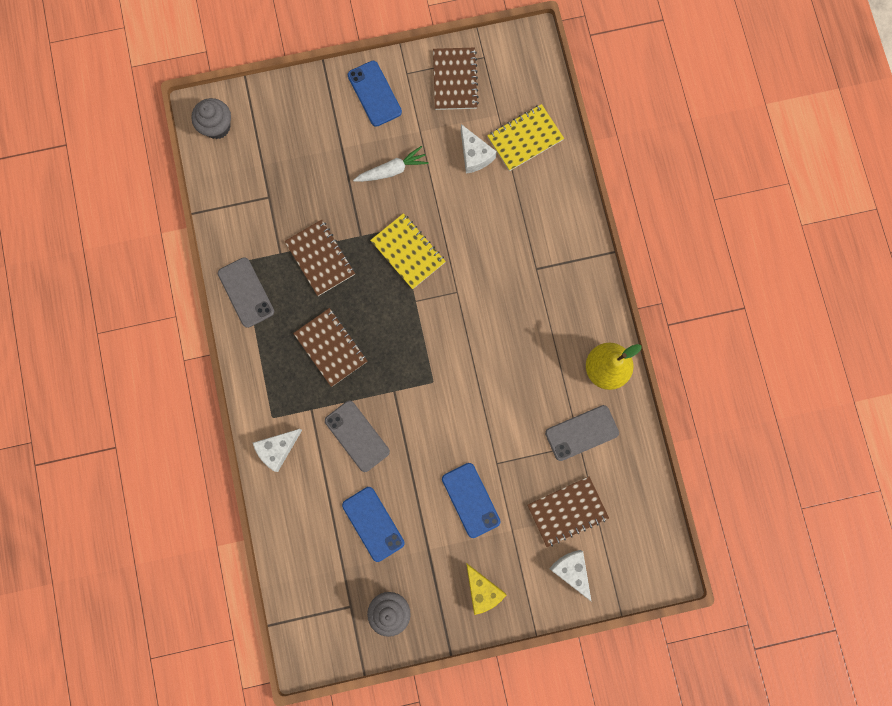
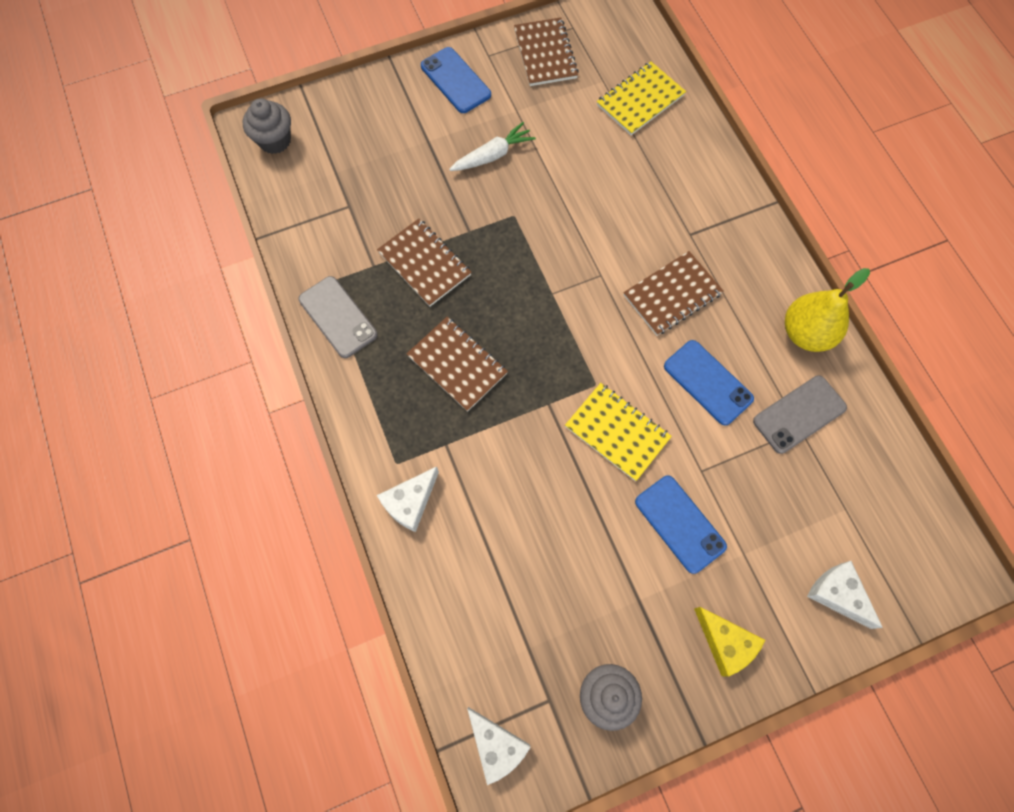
camera: 10 degrees left, 10 degrees down
(357, 436) = (512, 467): grey phone -> none
(373, 524) = (557, 579): blue phone -> blue phone (707, 382)
(408, 252) = (531, 240): yellow notebook -> yellow notebook (617, 432)
(474, 155) = (586, 125): white cheese -> white cheese (496, 745)
(567, 511) = (809, 516): brown notebook -> brown notebook (672, 294)

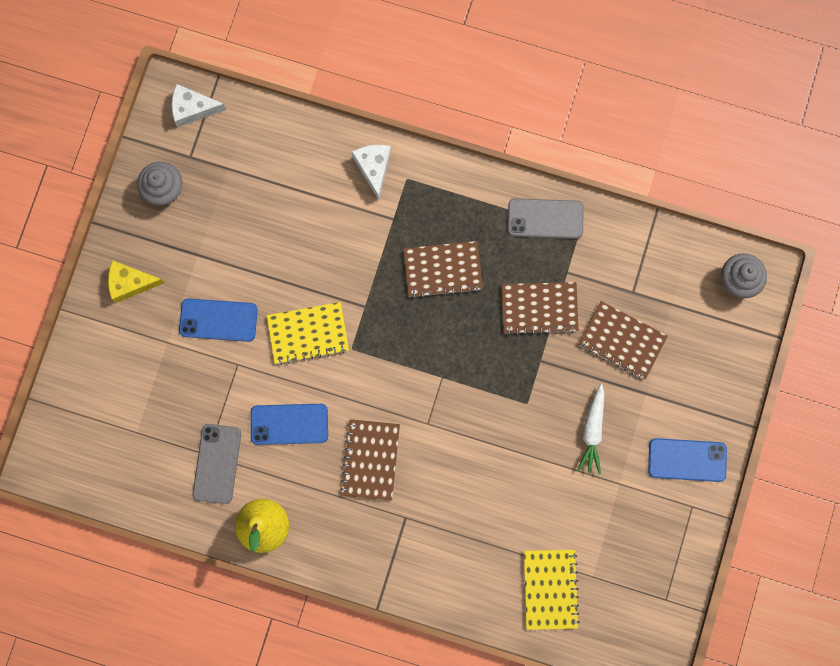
camera: 130 degrees right, 10 degrees up
(545, 54) = (656, 553): brown notebook -> brown notebook (622, 340)
(837, 594) = (96, 376): white cheese -> none

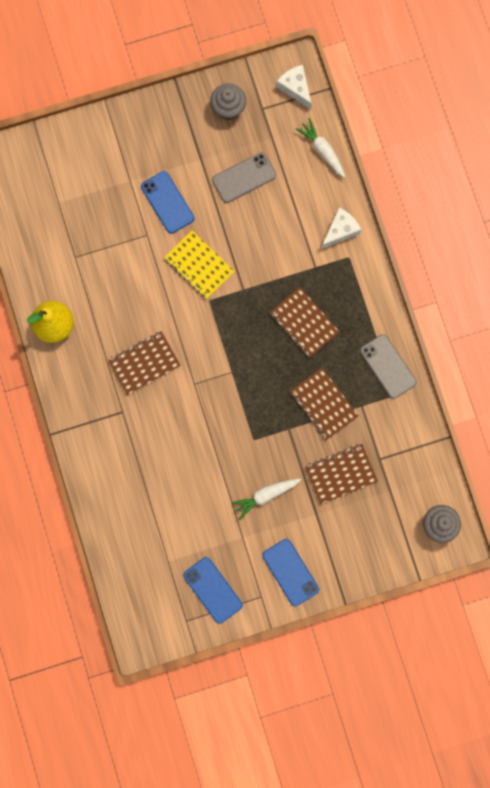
camera: 55 degrees right, 0 degrees up
(130, 283) = (152, 130): yellow cheese -> none
(217, 463) = (73, 267): grey phone -> grey phone (244, 178)
(278, 128) = (322, 150): none -> white carrot
(289, 424) = (131, 295): blue phone -> blue phone (213, 590)
(550, 589) = (140, 538): yellow notebook -> none
(622, 340) = (341, 474): brown notebook -> brown notebook turned 75 degrees clockwise

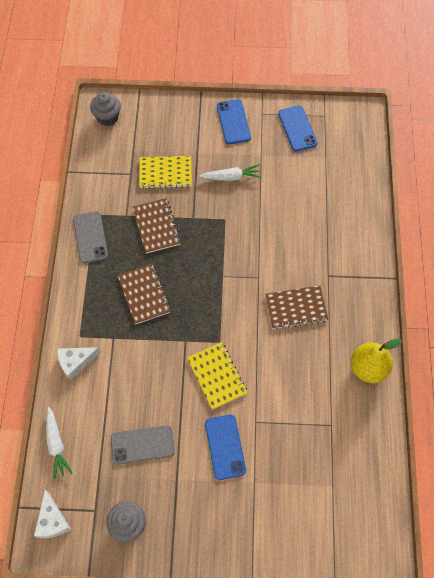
camera: 160 degrees left, 15 degrees down
(341, 474) = (165, 173): brown notebook -> yellow notebook

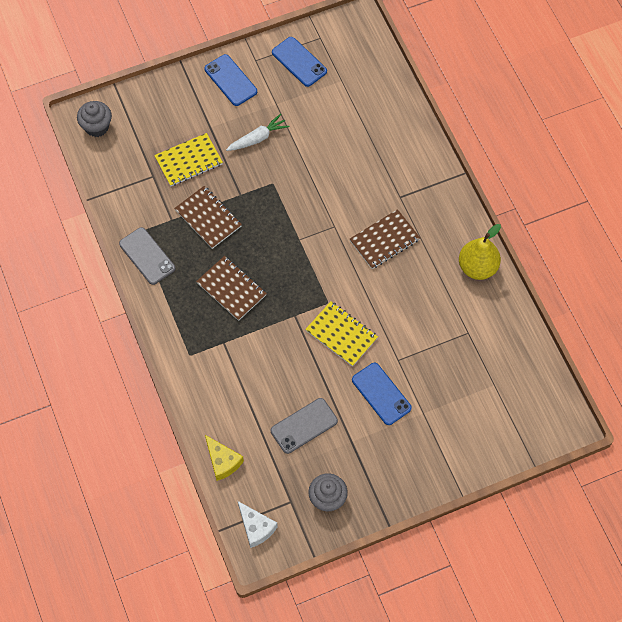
camera: 25 degrees left, 0 degrees up
(56, 444) = (223, 461): white carrot -> yellow cheese
(76, 362) = (199, 380): white cheese -> none

